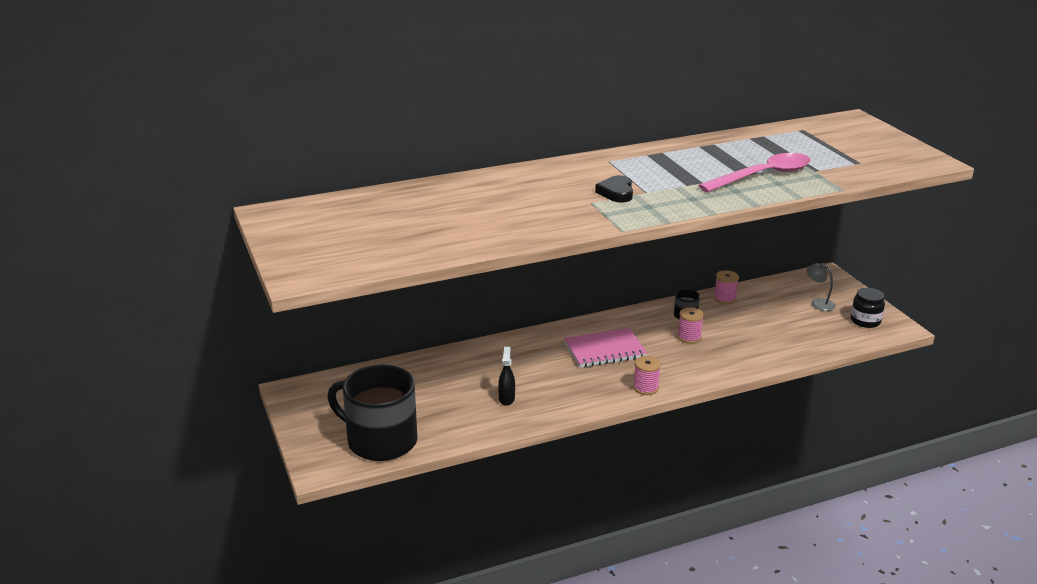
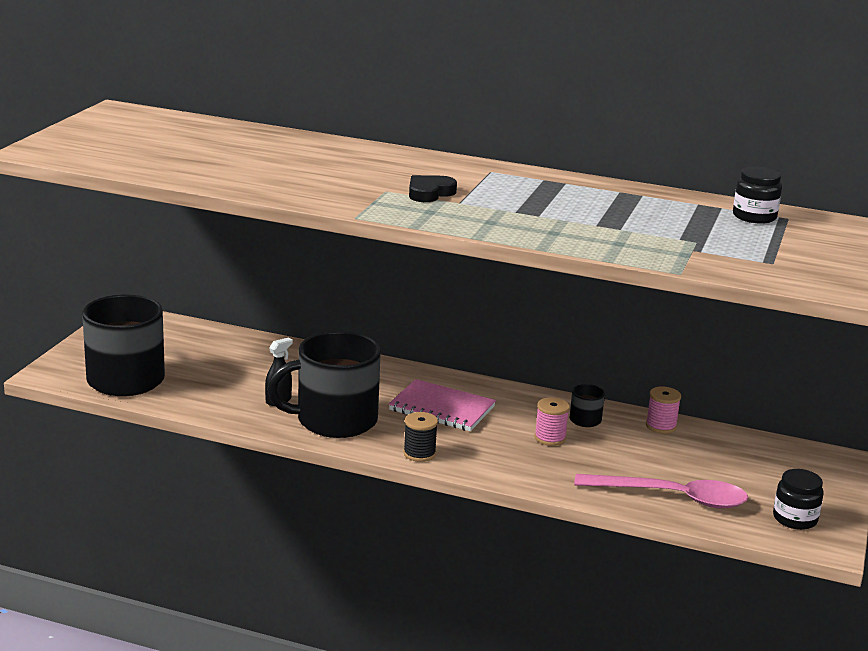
camera: 40 degrees right, 5 degrees down
(563, 393) = (335, 420): none -> black mug
(645, 388) = (419, 453): pink spool -> black spool
(763, 176) = (619, 233): pink spoon -> pink spoon (672, 497)
(789, 135) = (754, 216): none -> black jar
(818, 303) = (769, 478): grey lamp -> none

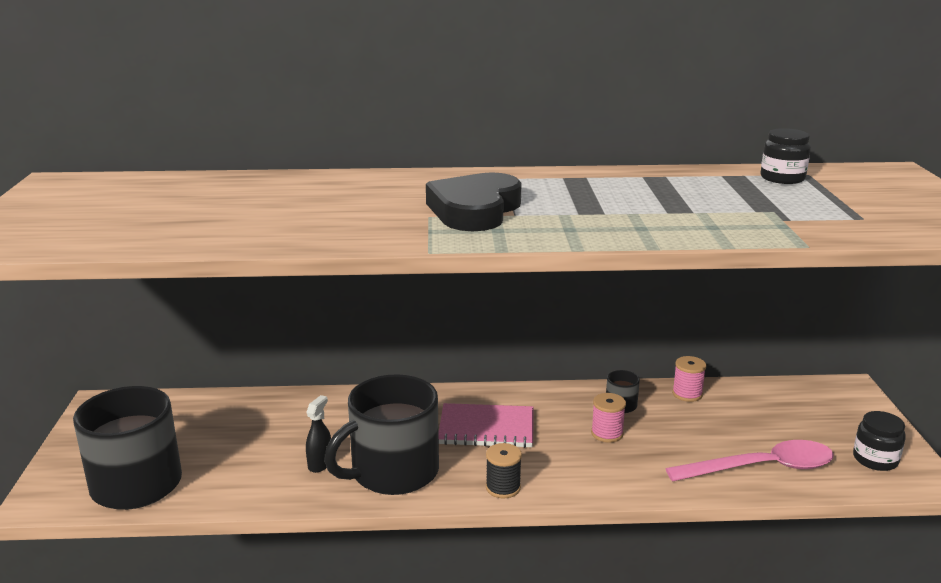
camera: 20 degrees left, 0 degrees up
(429, 193) = (474, 210): black heart -> black heart, size x1.82

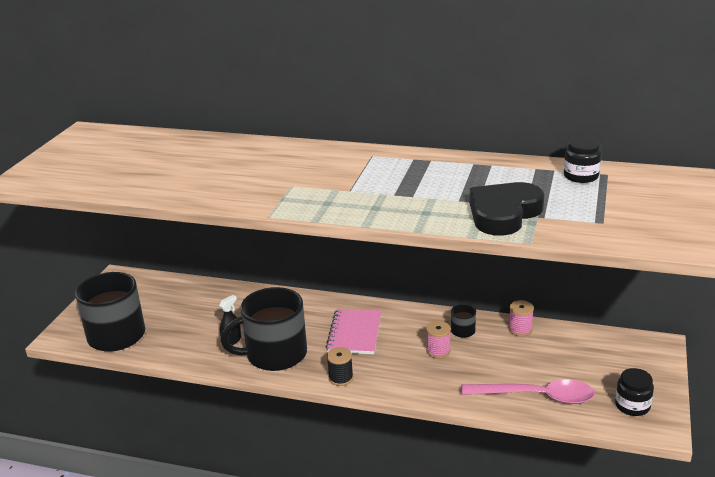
camera: 20 degrees right, 5 degrees up
(474, 210) = (326, 184): black heart -> black heart (504, 214)
(486, 428) = (354, 333): pink notebook -> pink notebook turned 75 degrees clockwise

